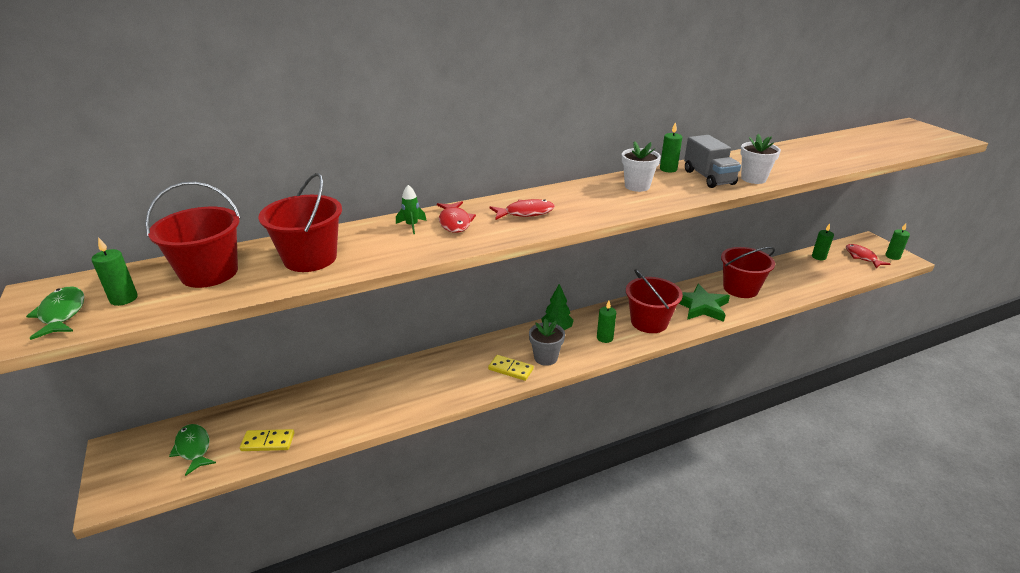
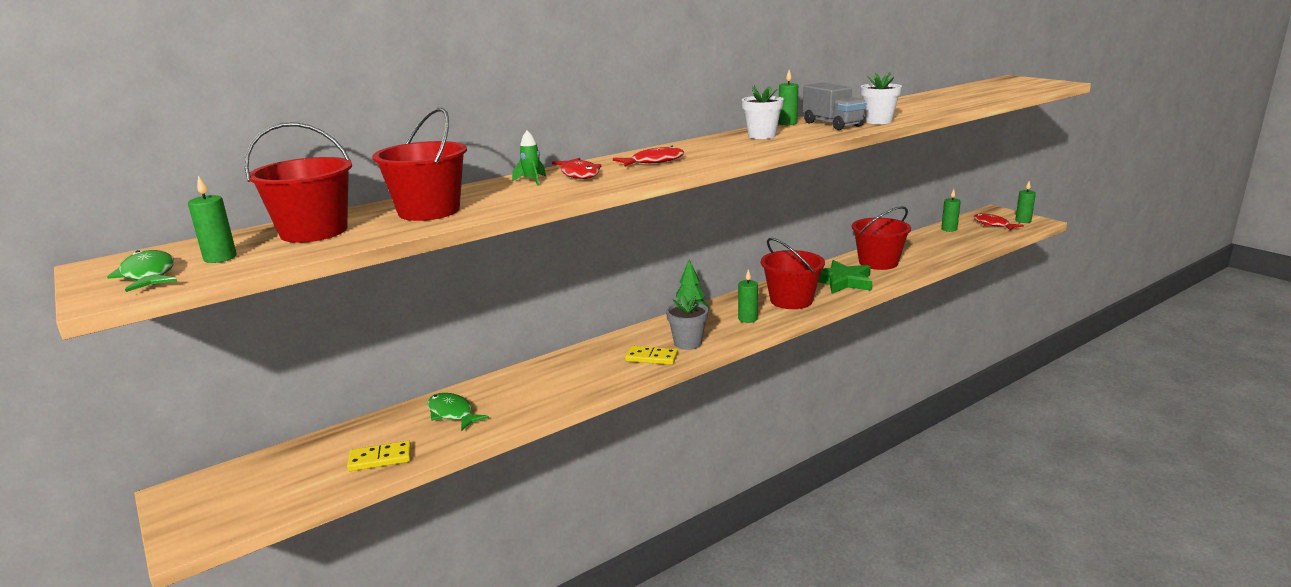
camera: 10 degrees left, 10 degrees down
(193, 448) = (284, 478): green fish -> green fish (452, 413)

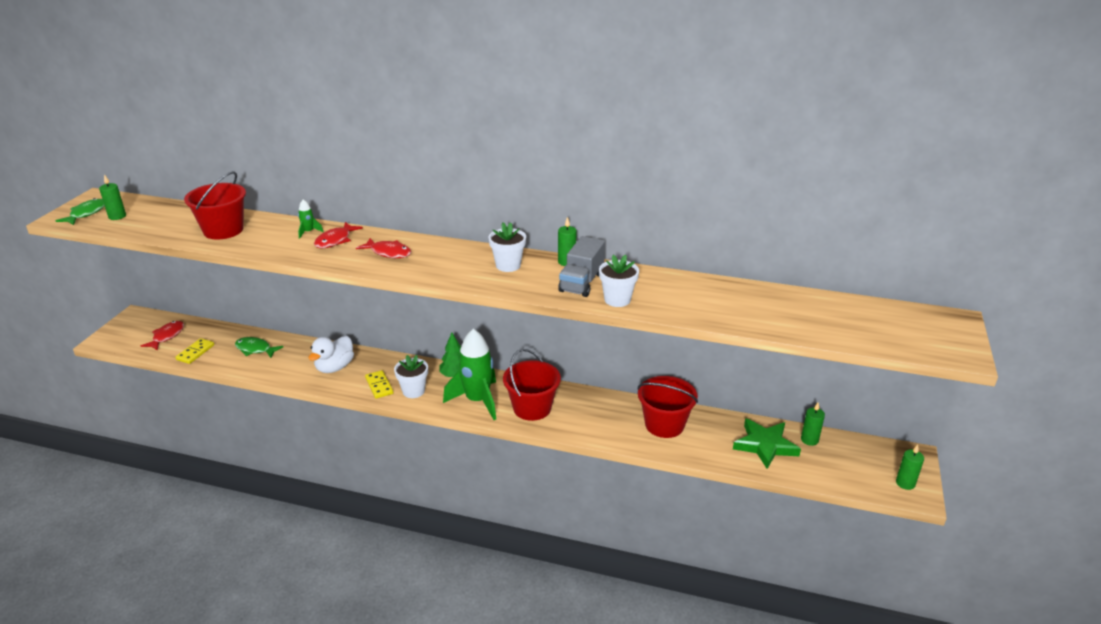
camera: 50 degrees right, 10 degrees up
(314, 231) = (169, 218): red bucket -> none
(380, 458) = (195, 352): yellow domino -> yellow domino turned 75 degrees clockwise
(452, 413) = (255, 349): green fish -> green fish turned 75 degrees counterclockwise
(577, 373) = (335, 367): none -> white duck
(688, 343) = (413, 391): grey flower pot -> white flower pot
(747, 319) = (477, 401): green candle -> green rocket
(842, 281) = (598, 420): green star -> green star (765, 445)
(993, 224) = (863, 465): red fish -> red fish (167, 336)

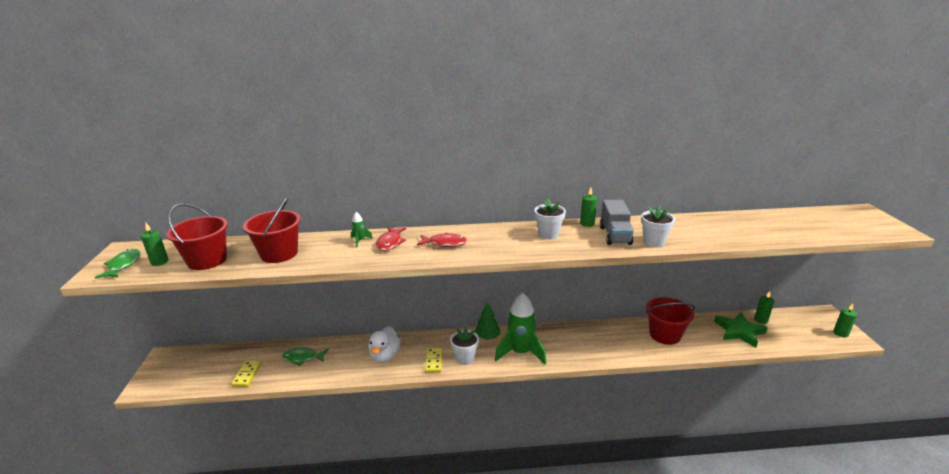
camera: 20 degrees left, 5 degrees down
(167, 336) = (209, 367): red fish -> none
(379, 386) = (434, 361): yellow domino -> yellow domino turned 45 degrees clockwise
(532, 408) = (565, 347): red bucket -> red bucket (207, 260)

